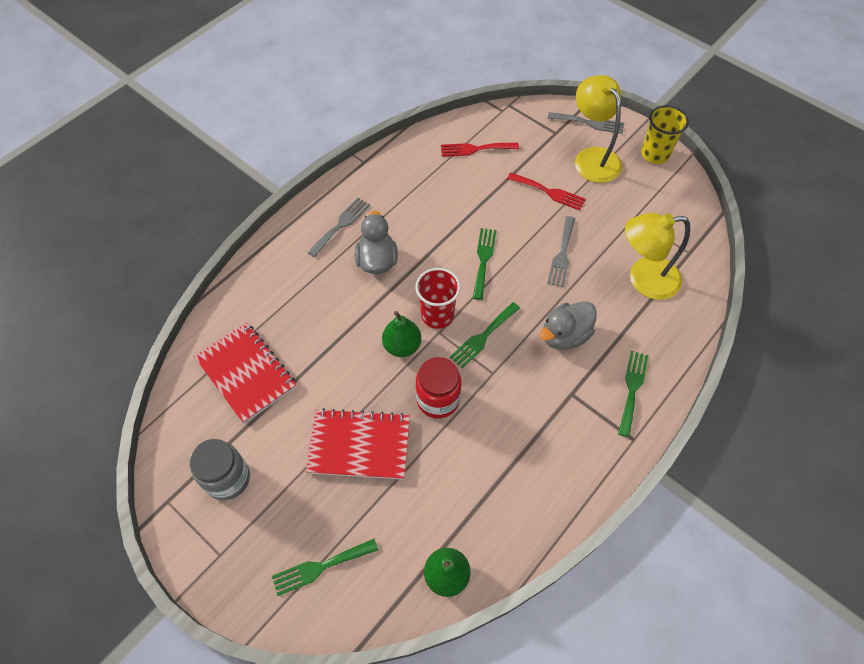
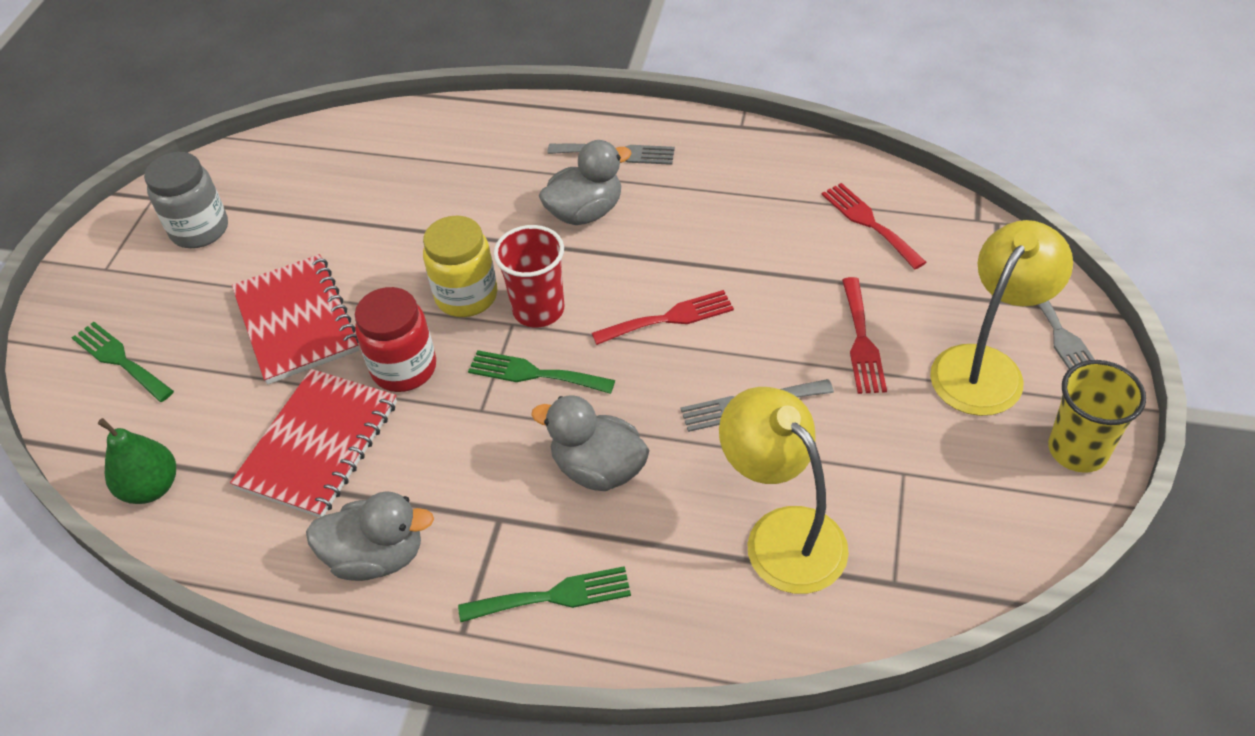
camera: 65 degrees right, 10 degrees down
(246, 373) = (344, 178): red notebook -> red notebook (319, 445)
(402, 346) = (466, 296): green pear -> yellow jar
(483, 260) = (669, 318): green fork -> red fork
(566, 463) = (377, 556): none -> grey duck

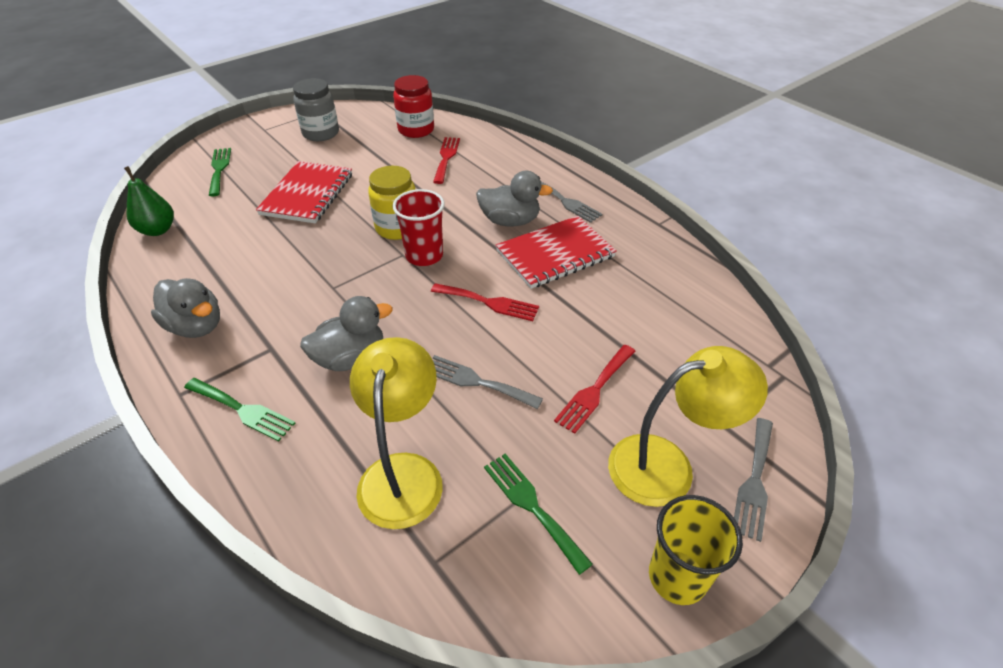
camera: 35 degrees right, 5 degrees down
(319, 445) = (243, 256): red notebook -> red notebook (555, 254)
(404, 368) = (324, 244): red jar -> red jar (416, 130)
(534, 373) = (381, 286): green fork -> green fork (532, 506)
(598, 468) = (350, 358): grey duck -> grey duck turned 90 degrees clockwise
(869, 223) = (683, 322): red fork -> red fork (446, 158)

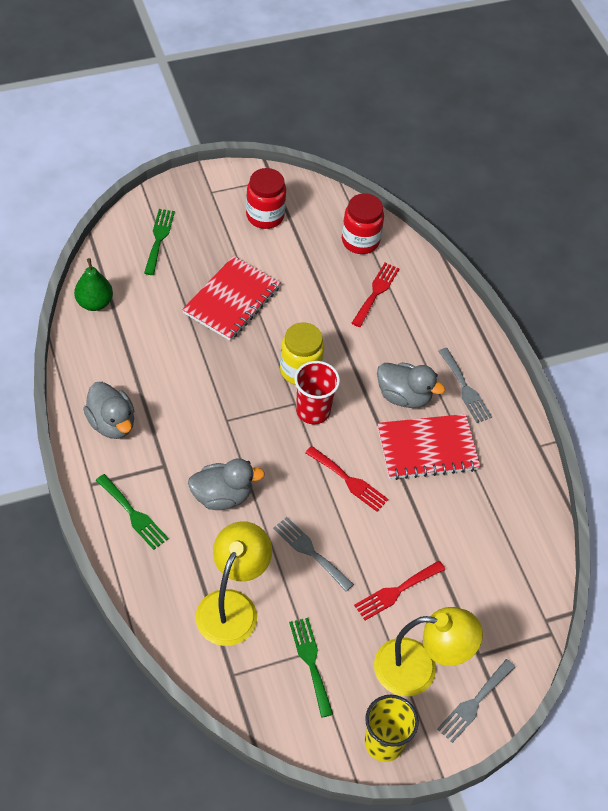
camera: 15 degrees right, 10 degrees up
(321, 133) = (265, 216): grey jar -> red jar

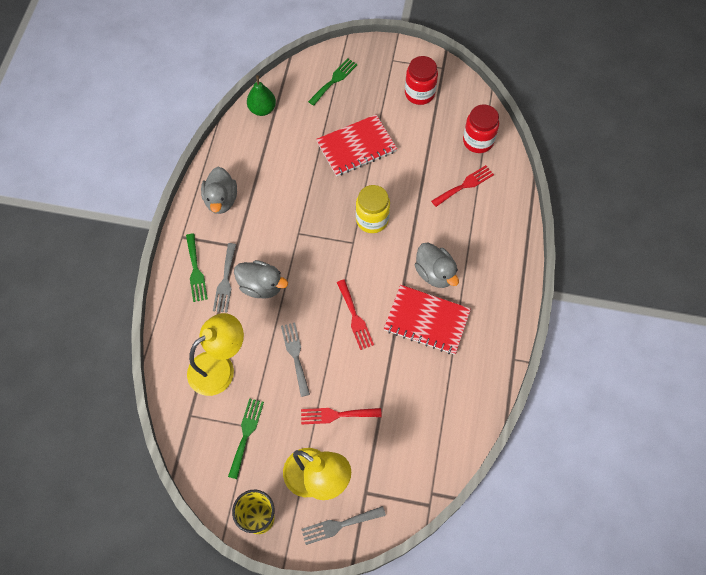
camera: 35 degrees right, 10 degrees up
(313, 411) = (362, 254): red cup -> none
(465, 388) = (485, 288): grey fork -> grey fork (225, 281)

